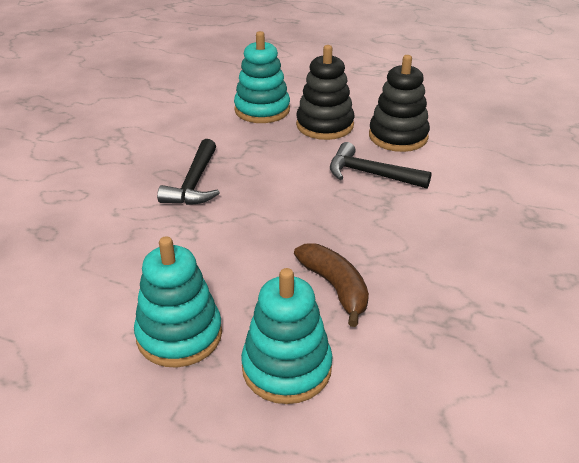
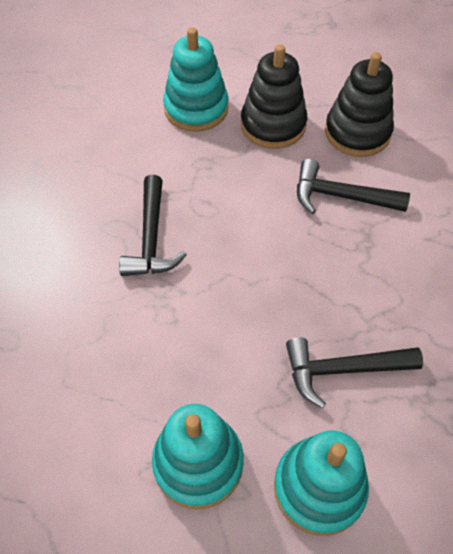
camera: 10 degrees left, 20 degrees up
(335, 288) = (342, 370): brown banana -> black hammer

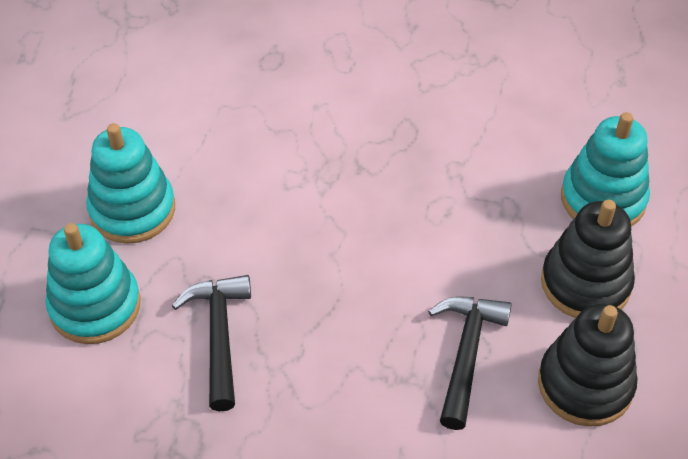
camera: 90 degrees right, 5 degrees down
(151, 239) = (391, 162): black hammer -> none

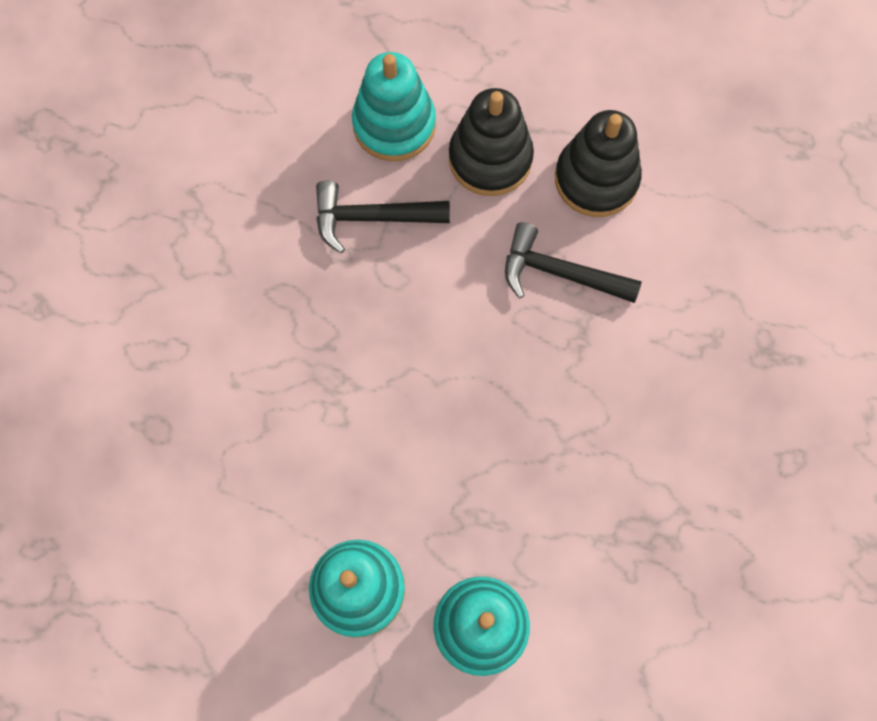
camera: 85 degrees left, 20 degrees up
(219, 335) = (525, 498): black hammer -> black hammer (371, 218)

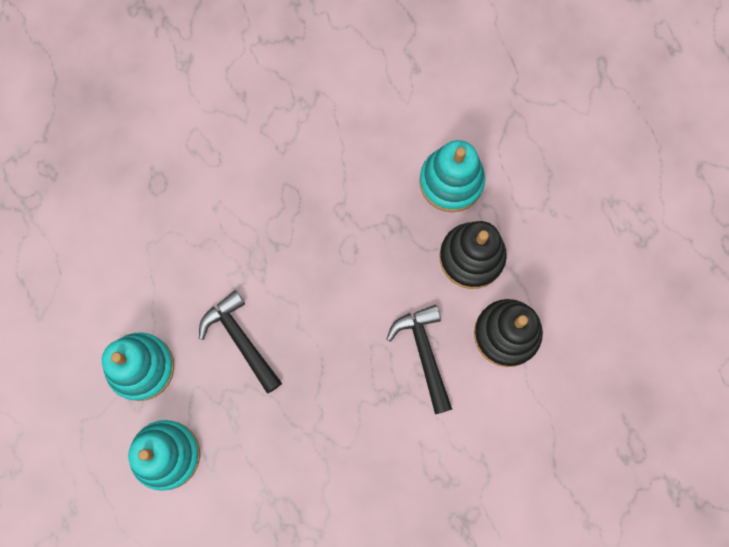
camera: 55 degrees right, 5 degrees up
(371, 218) = (377, 212): black hammer -> black hammer (240, 339)

